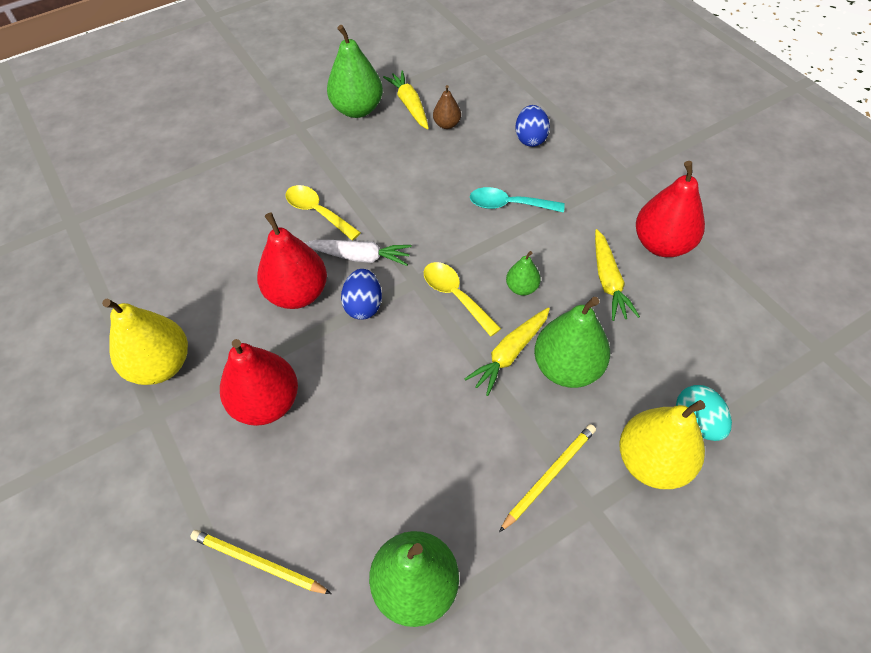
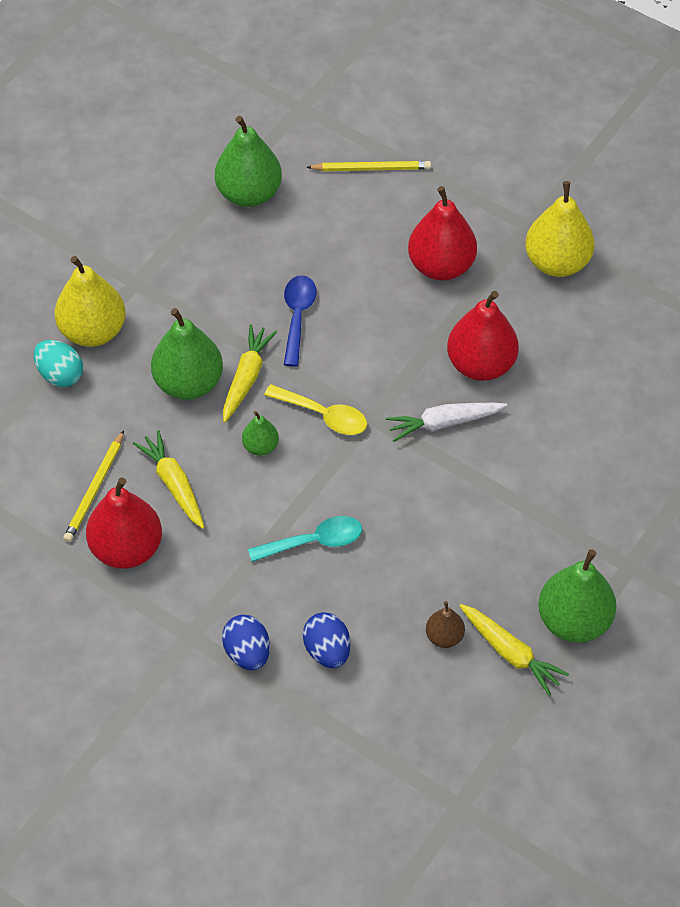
camera: 155 degrees right, 0 degrees up
(317, 212) = (523, 458): yellow spoon -> none
(363, 305) = (409, 375): blue egg -> blue egg (247, 653)
(434, 399) = (297, 316): none -> blue spoon
(549, 476) = (175, 293): yellow pencil -> yellow pencil (95, 489)

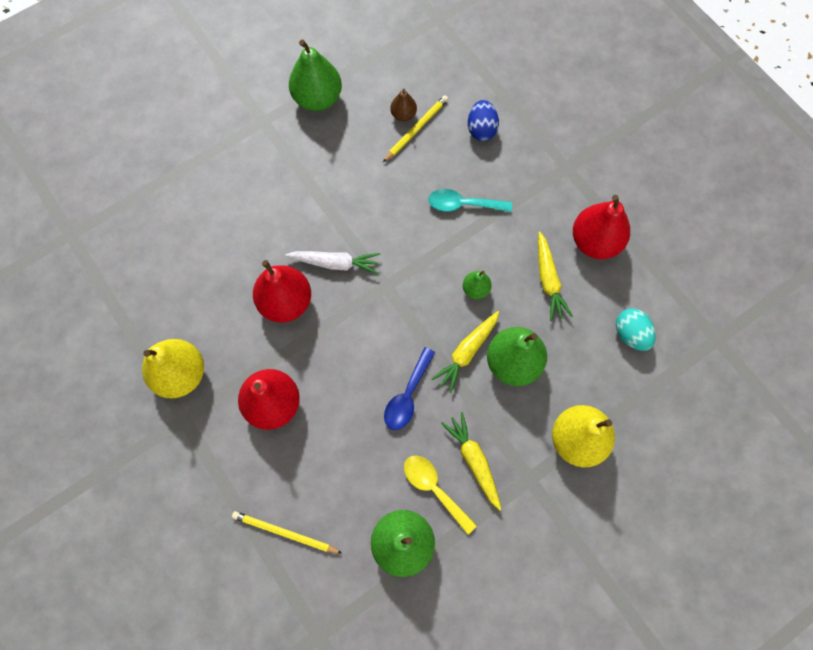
camera: 160 degrees left, 15 degrees up
(60, 375) = (613, 406): turquoise egg -> turquoise egg (630, 334)
(95, 489) = (607, 295): yellow pencil -> yellow pencil (416, 129)
(247, 653) = (533, 144): blue egg -> none
(324, 415) = (420, 299): yellow spoon -> yellow spoon (434, 489)
(510, 653) = (367, 92): yellow carrot -> yellow carrot (474, 461)

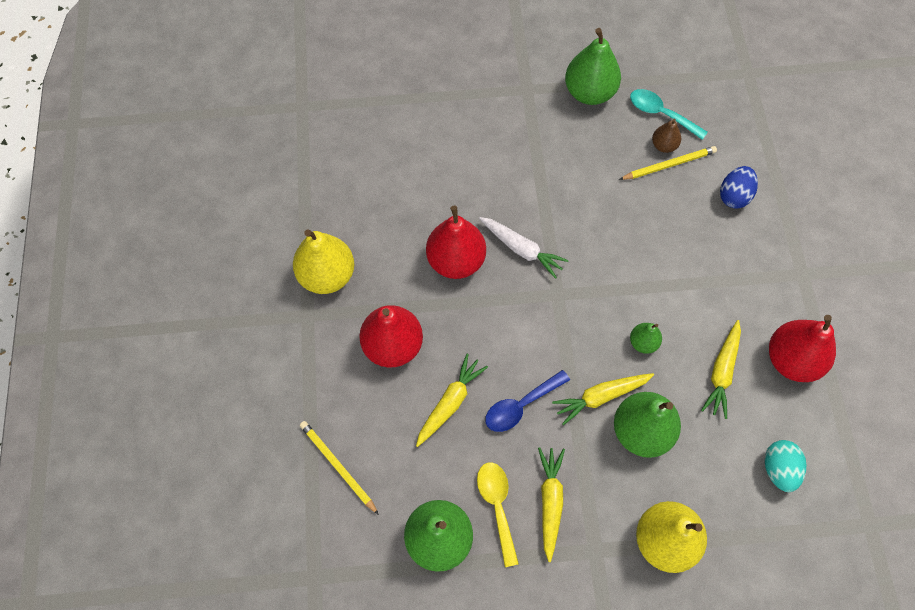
camera: 30 degrees right, 5 degrees down
(348, 425) = (450, 403): none -> yellow carrot
(463, 204) = (675, 257): turquoise spoon -> turquoise spoon (661, 114)

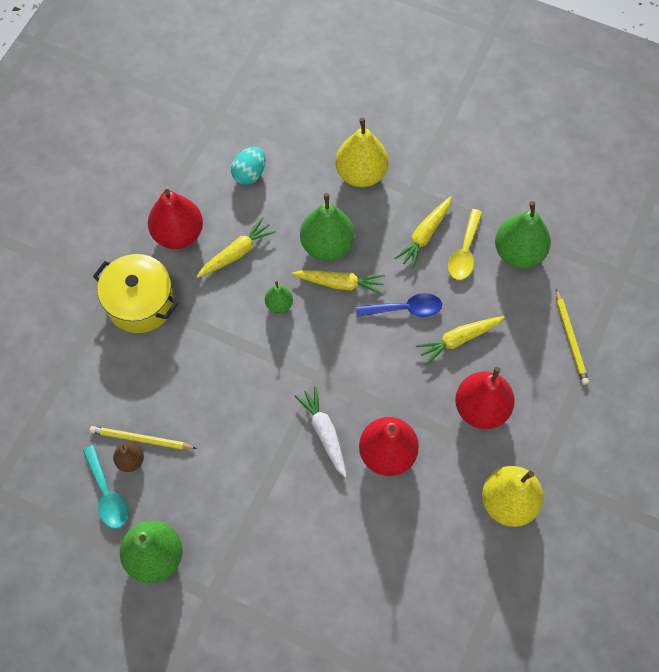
camera: 150 degrees left, 0 degrees up
(734, 196) = (110, 380): blue egg -> none
(767, 274) = (140, 303): none -> yellow pot

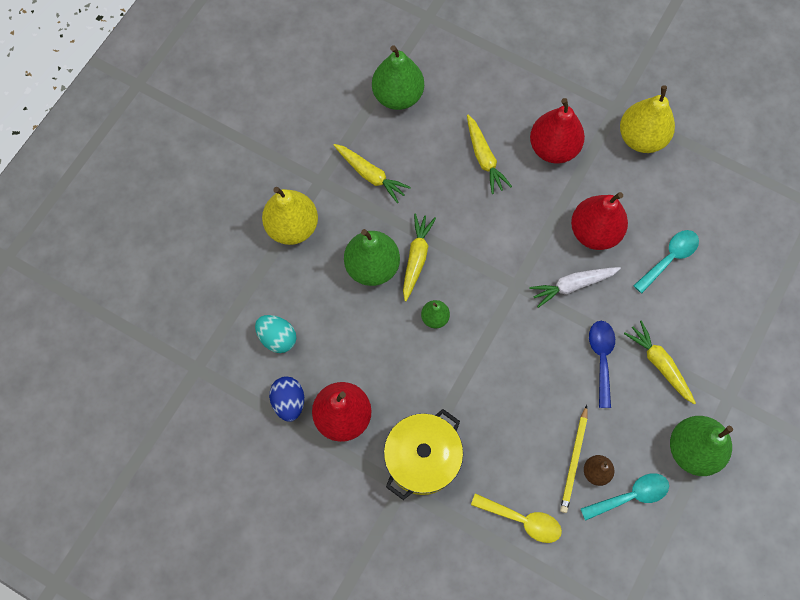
camera: 85 degrees left, 5 degrees up
(190, 189) = (289, 402): none -> blue egg
(236, 253) = (372, 356): yellow carrot -> yellow carrot (659, 364)
(365, 533) = (669, 258): none -> turquoise spoon
(405, 309) = (449, 201): blue spoon -> blue spoon (601, 358)
(464, 252) = (392, 142): yellow spoon -> yellow spoon (522, 520)
(570, 339) = (489, 66): yellow pencil -> none

